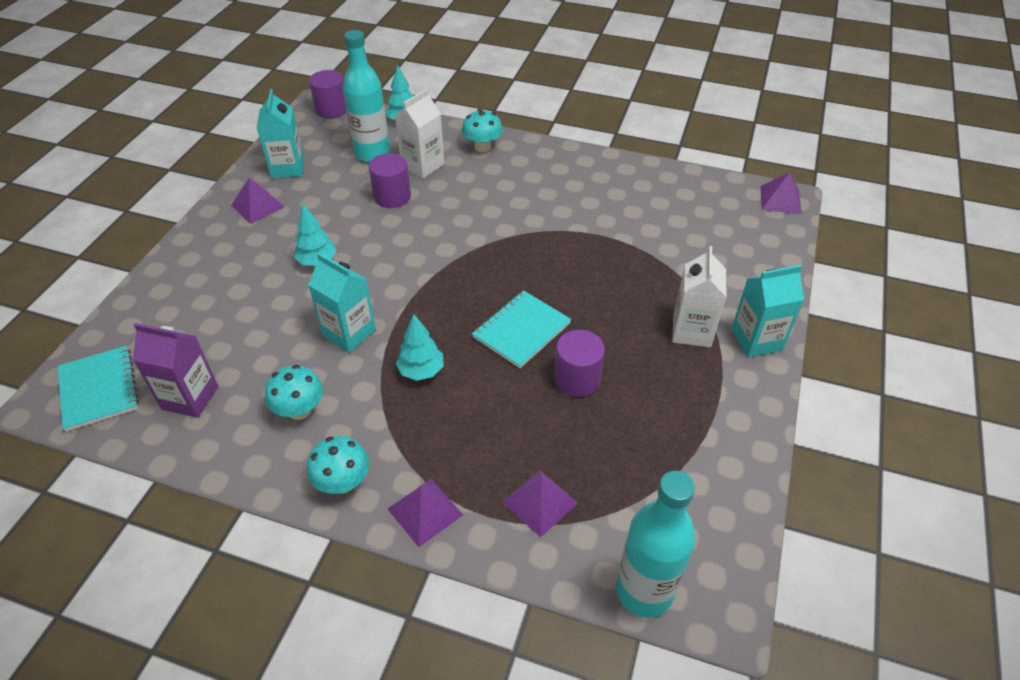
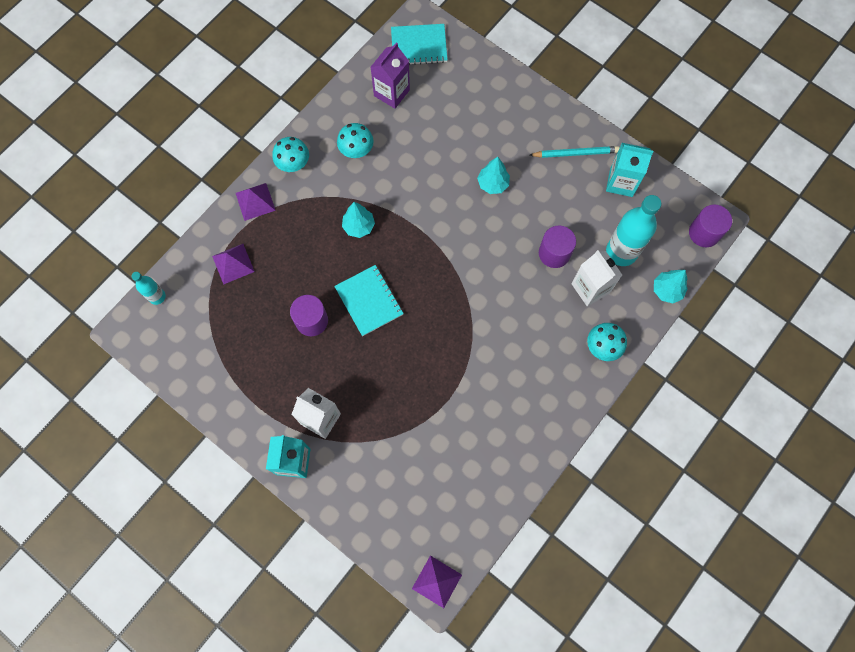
camera: 110 degrees right, 25 degrees up
(257, 206) = (575, 153): purple pyramid -> turquoise pencil
(349, 333) = (411, 190): turquoise carton -> none
(644, 591) = (157, 296): turquoise bottle -> turquoise bottle, size x0.53

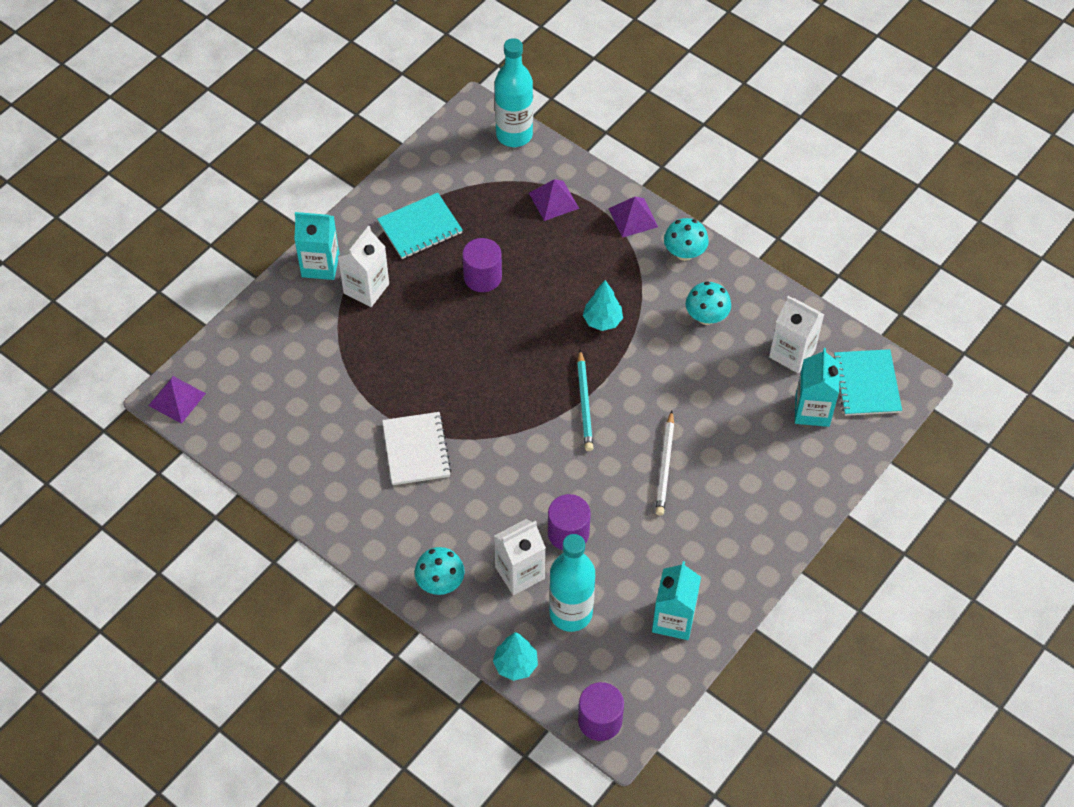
camera: 90 degrees right, 15 degrees down
(157, 296) = (514, 135): turquoise bottle -> turquoise bottle, size x1.89
(369, 301) = (506, 332): turquoise notebook -> turquoise notebook (420, 227)
(391, 93) = (792, 353): purple carton -> white carton
(442, 82) = (812, 410): none -> turquoise carton
(484, 370) = (416, 450): none -> white notebook
(493, 184) = (665, 465): turquoise tree -> white pencil
(575, 153) = (715, 565): turquoise pencil -> turquoise pencil (584, 403)

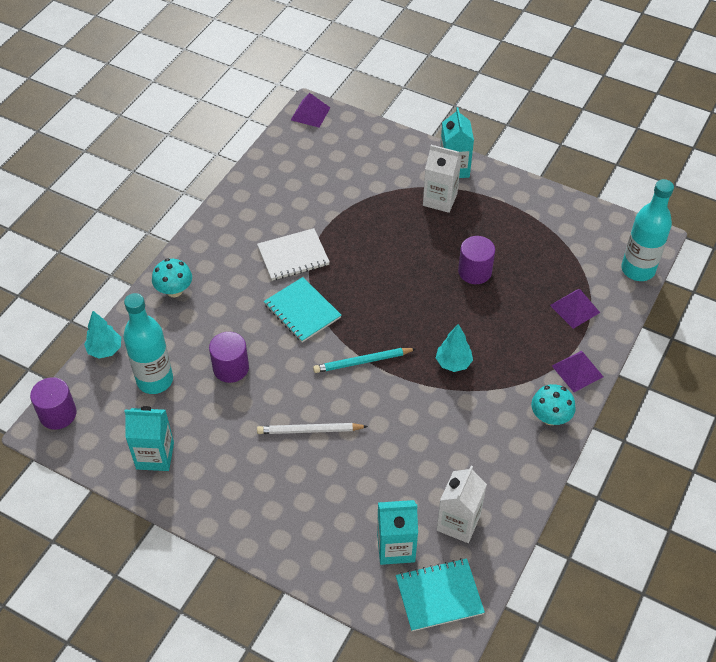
camera: 80 degrees right, 5 degrees down
(420, 227) = (512, 222): turquoise notebook -> turquoise notebook (302, 311)
(519, 573) = (189, 340): white carton -> none
(706, 317) = (481, 444): turquoise mushroom -> none

